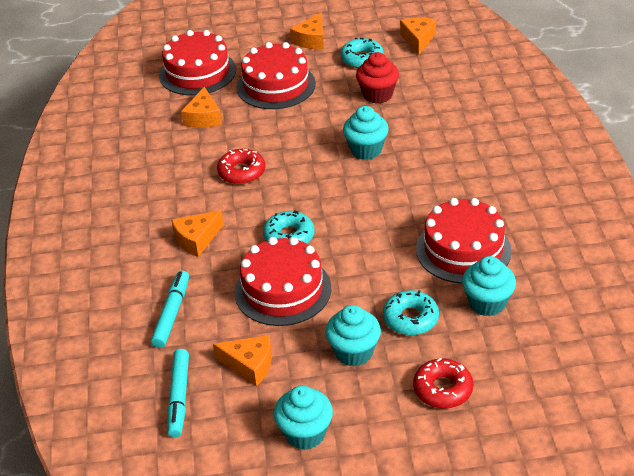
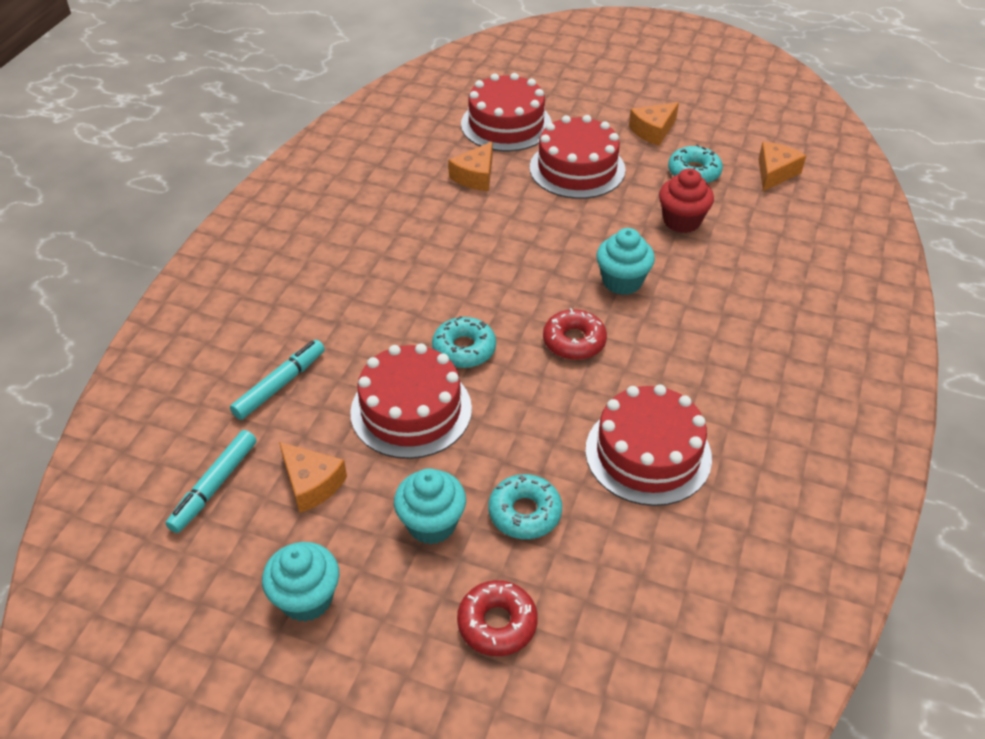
camera: 25 degrees right, 5 degrees up
(197, 239) = (367, 311): orange cheese -> none
(241, 172) = (469, 253): red donut -> red donut (574, 341)
(487, 303) = (629, 536): turquoise cupcake -> none

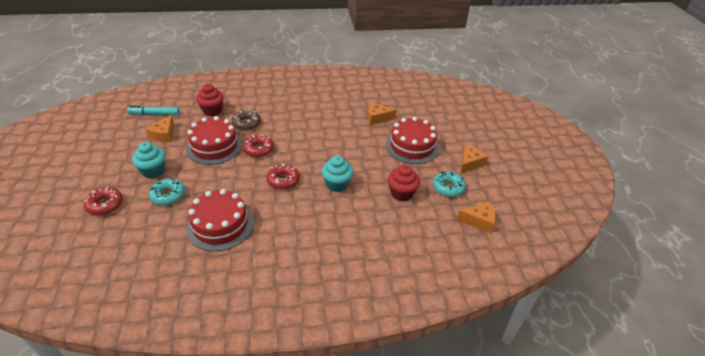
camera: 60 degrees right, 5 degrees down
(280, 385) = (212, 111): turquoise marker -> red cupcake
(306, 598) = (107, 152): turquoise cupcake -> none
(367, 344) = (246, 123): none -> brown donut
(464, 349) = (258, 149): turquoise donut -> red donut
(506, 124) = (425, 115): red cake -> none
(653, 131) = (470, 163): orange cheese -> orange cheese turned 105 degrees clockwise

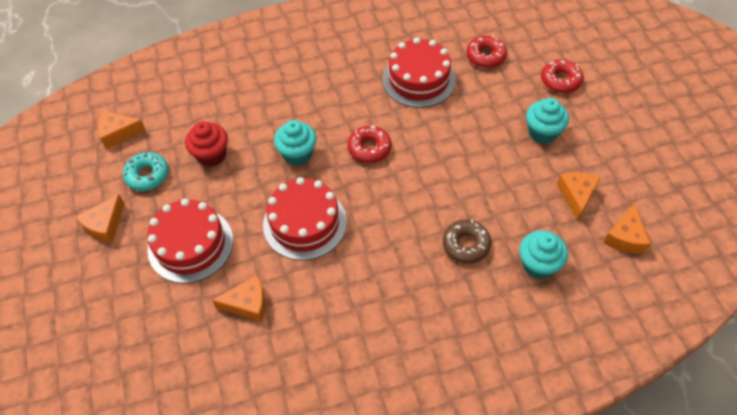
camera: 175 degrees right, 15 degrees up
(154, 114) = (625, 237): turquoise marker -> orange cheese
(168, 195) = (499, 103): turquoise donut -> none
(212, 111) = (538, 265): red cupcake -> turquoise cupcake
(214, 146) = (489, 188): red cake -> red cake (305, 223)
(258, 149) = (423, 194): red donut -> red donut (486, 56)

